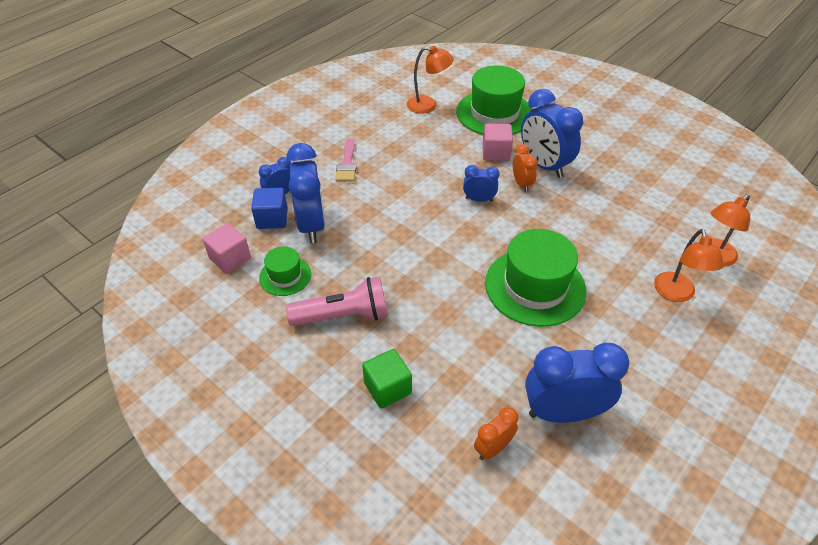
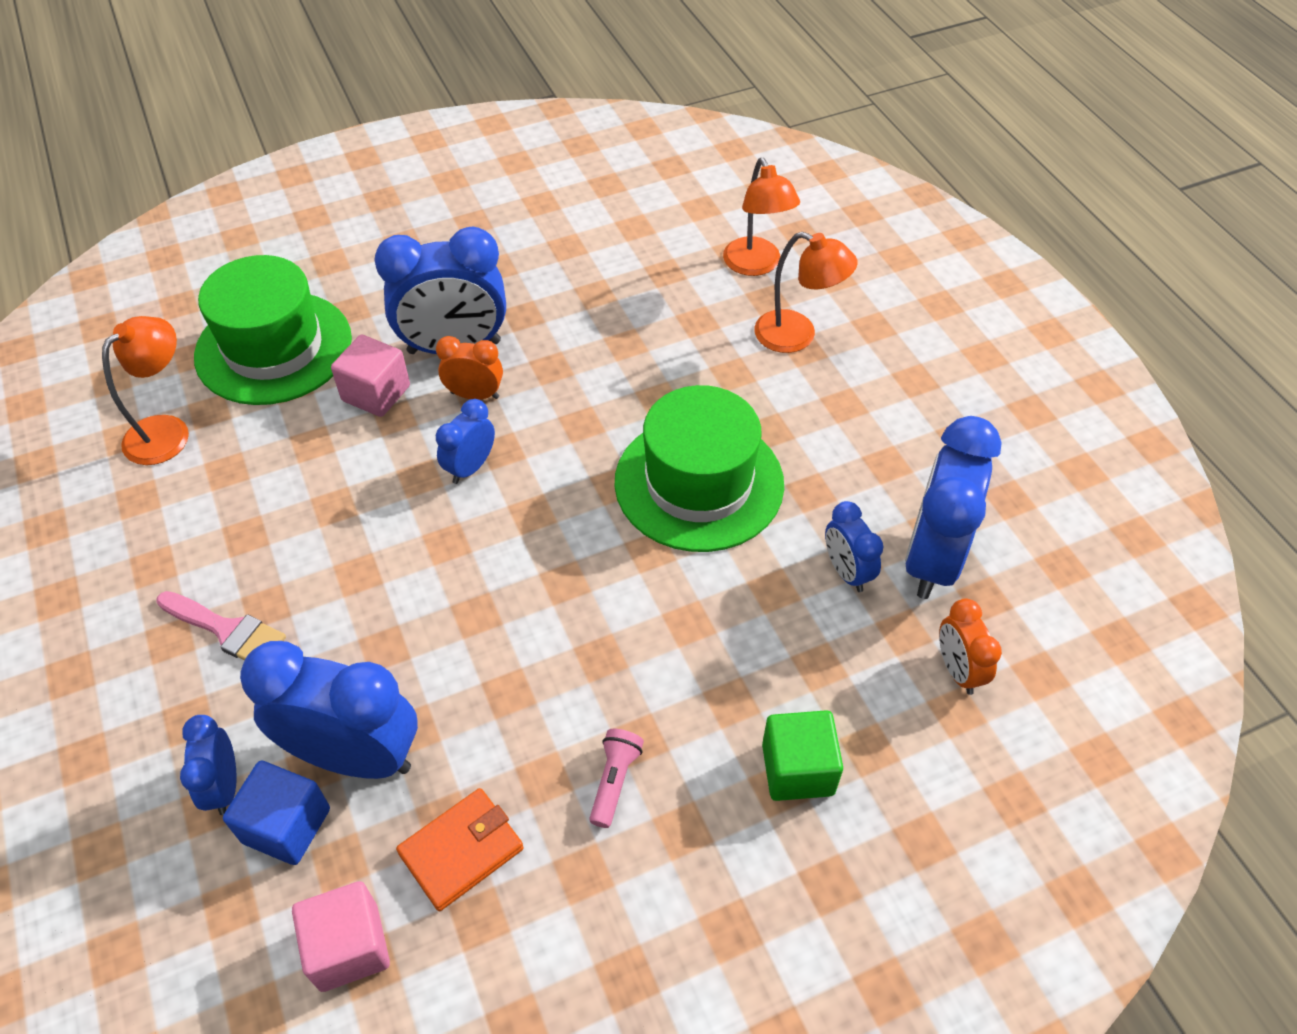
camera: 65 degrees left, 5 degrees up
(285, 276) = (461, 851): green hat -> orange wallet
(343, 316) = (614, 781): pink flashlight -> pink flashlight, size x0.49
(524, 372) = (846, 572): none -> blue clock

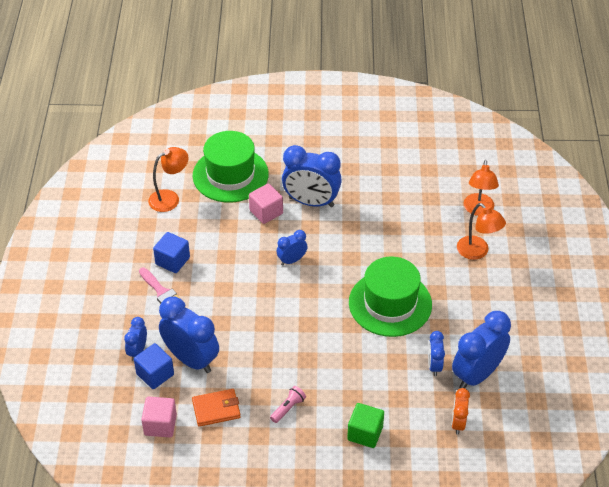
camera: 25 degrees right, 5 degrees down
(224, 555) = (172, 261): none -> blue cube
(475, 395) = (309, 228): orange clock -> none

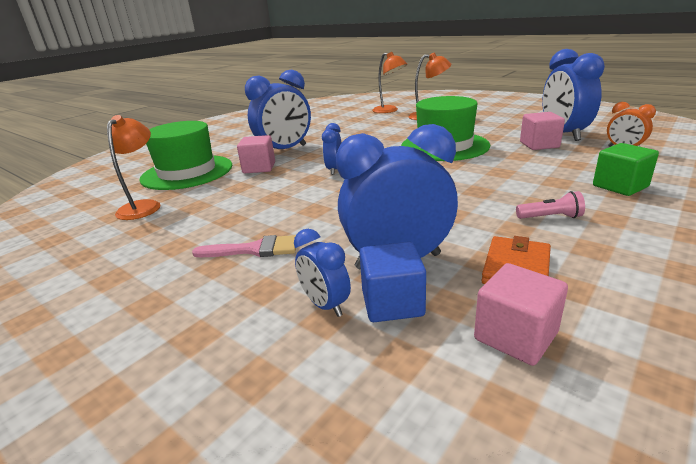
camera: 50 degrees left, 20 degrees down
(172, 261) = (223, 228): blue cube -> none
(288, 408) = (550, 217): pink flashlight -> pink flashlight turned 105 degrees clockwise
(434, 365) = (539, 145): blue clock -> pink cube

